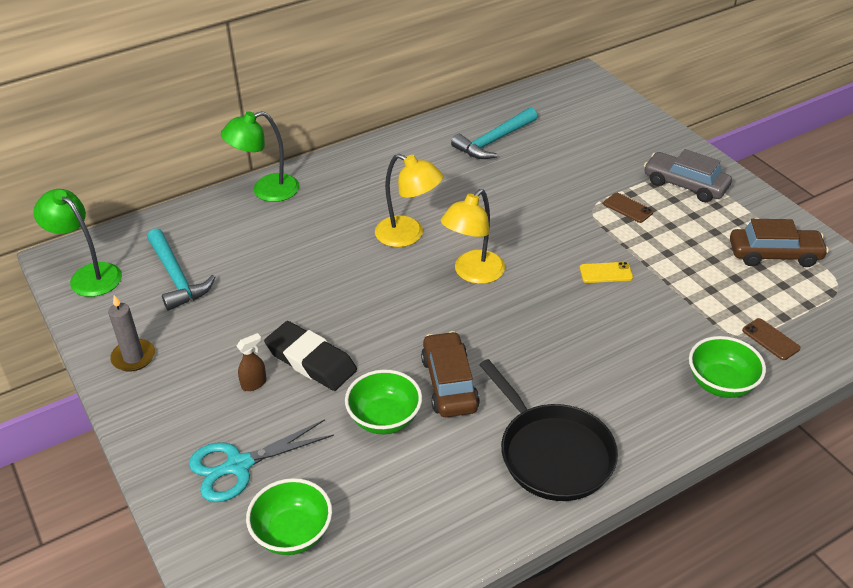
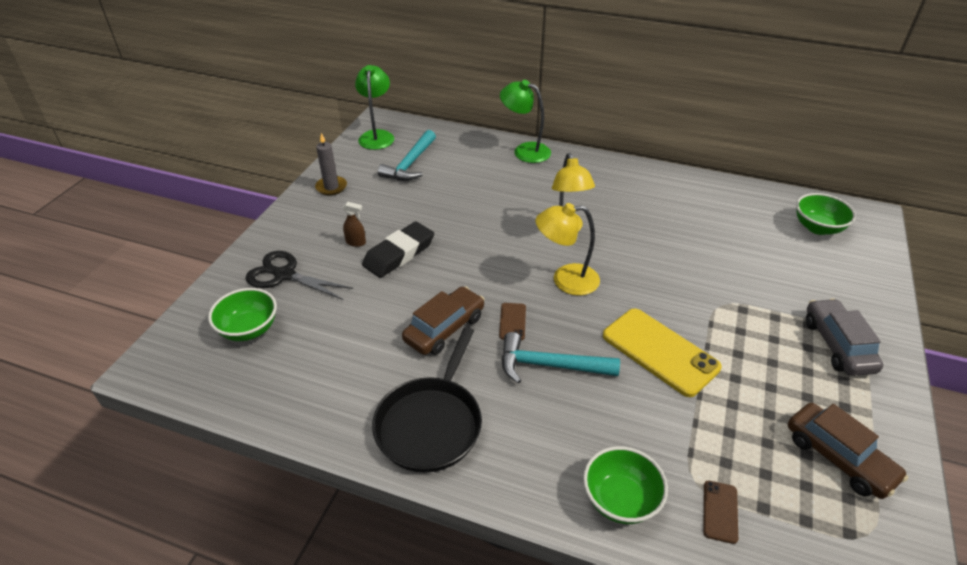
camera: 50 degrees right, 0 degrees up
(238, 466) = (284, 275): turquoise scissors -> black scissors
(311, 360) = (399, 254): black eraser -> black eraser turned 45 degrees clockwise
(384, 418) = (381, 315): green bowl -> green bowl (817, 227)
(494, 141) = (719, 213): turquoise hammer -> turquoise hammer (550, 365)
(606, 273) = (660, 351): yellow phone -> yellow phone, size x2.17
(628, 208) = (754, 324): brown phone -> brown phone (512, 321)

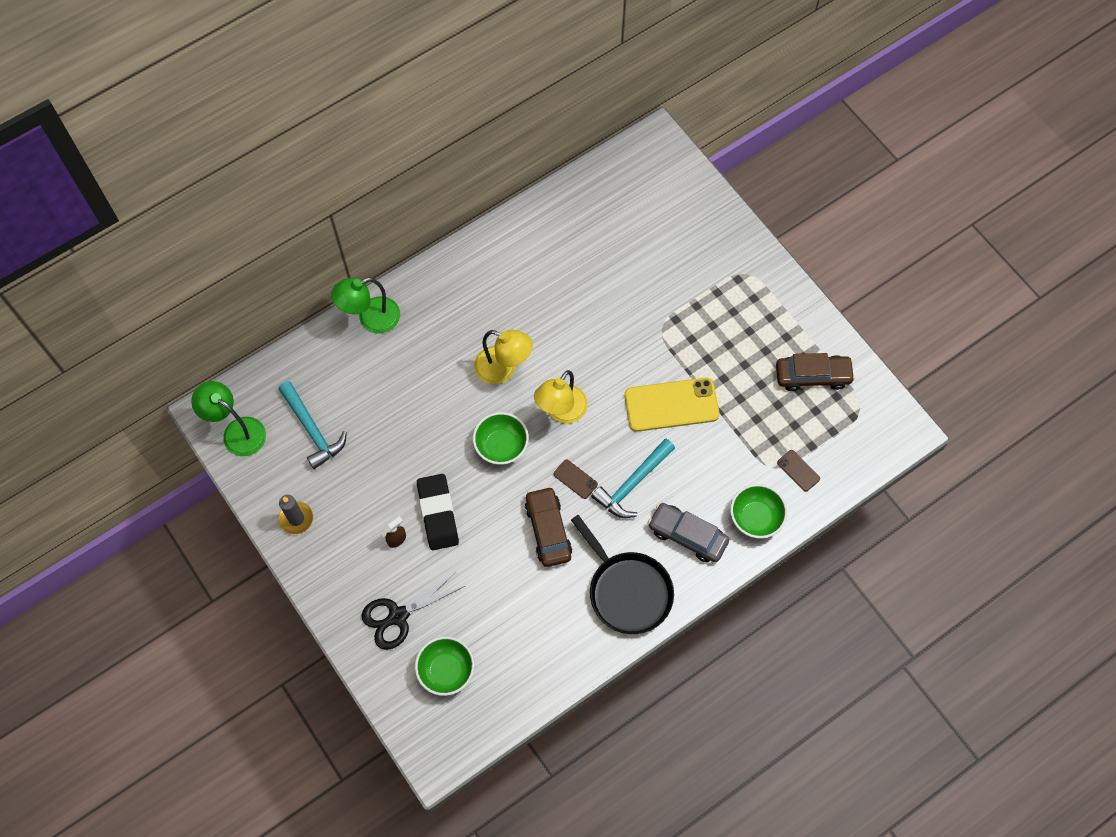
camera: 55 degrees left, 25 degrees up
(817, 227) = (641, 190): green bowl -> green bowl (501, 446)
(837, 345) = (744, 292): grey car -> grey car (687, 535)

